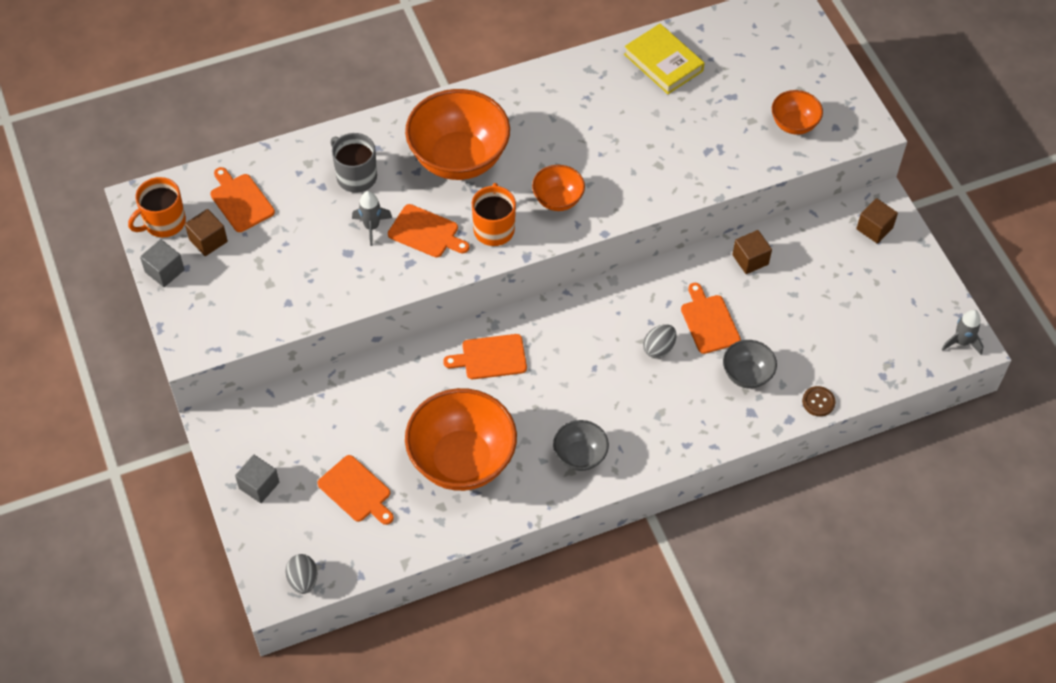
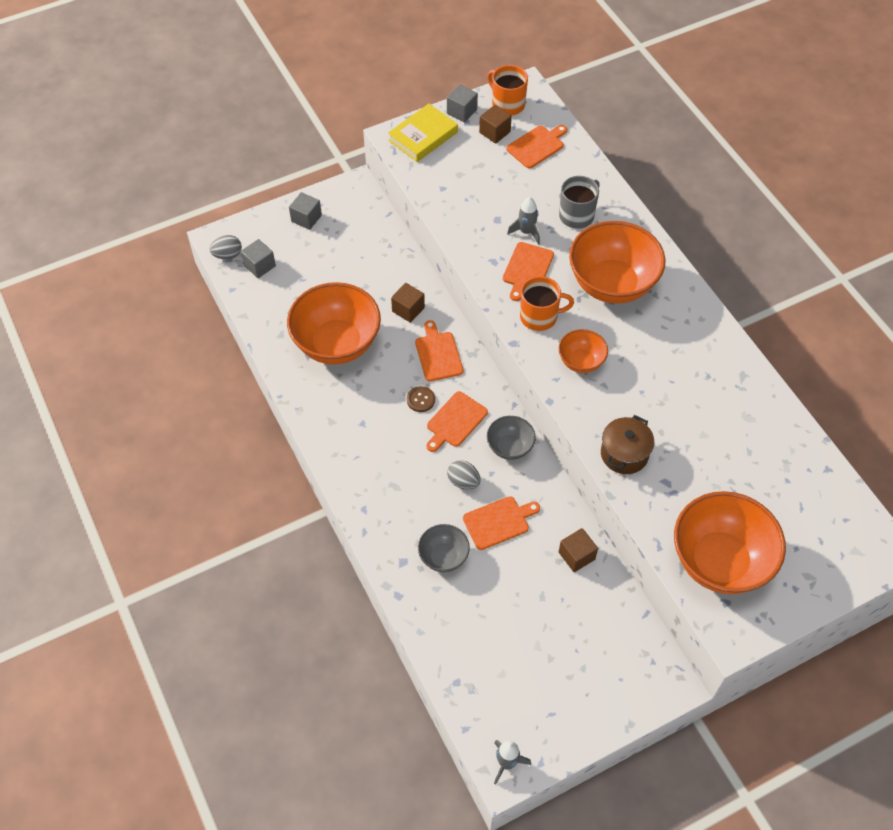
camera: 85 degrees right, 0 degrees up
(328, 542) = (259, 266): none -> grey cube
(356, 491) = (305, 278): orange cutting board -> orange cutting board (455, 421)
(580, 456) = (347, 427): grey bowl -> grey bowl (510, 447)
(663, 62) = (769, 438): yellow book -> yellow book (423, 136)
(673, 179) = (624, 454): none -> brown pot
(794, 124) = (719, 561): orange bowl -> orange bowl, size x1.99
(818, 402) = (420, 621): brown button -> brown button (421, 400)
(874, 228) = (637, 674): brown cube -> brown cube (408, 309)

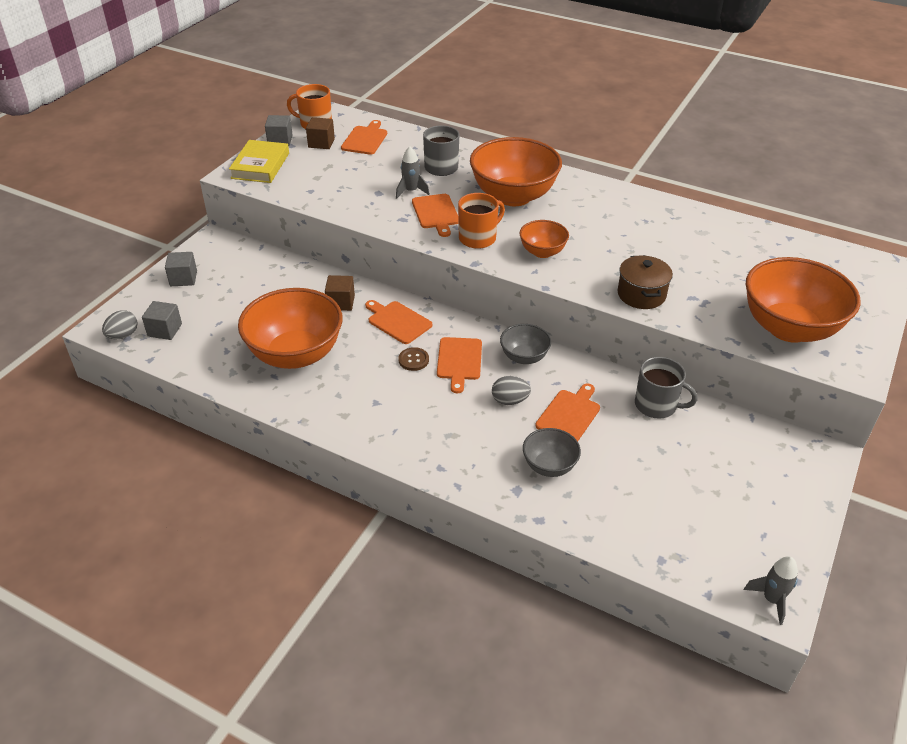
camera: 35 degrees left, 15 degrees down
(576, 556) = (656, 405): brown cube -> grey mug

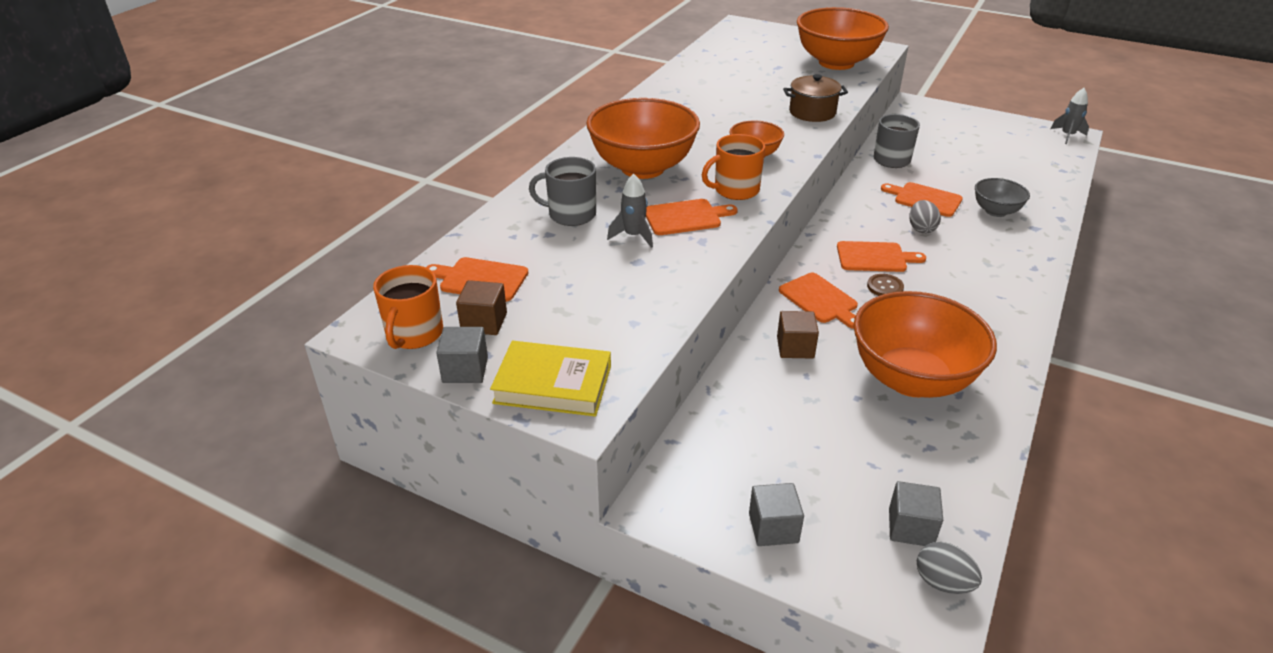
camera: 90 degrees left, 5 degrees down
(398, 321) = (820, 300): orange cutting board -> orange cutting board turned 75 degrees counterclockwise
(478, 238) = (735, 190): orange mug -> orange mug turned 75 degrees counterclockwise
(524, 357) = (853, 219): grey bowl -> none

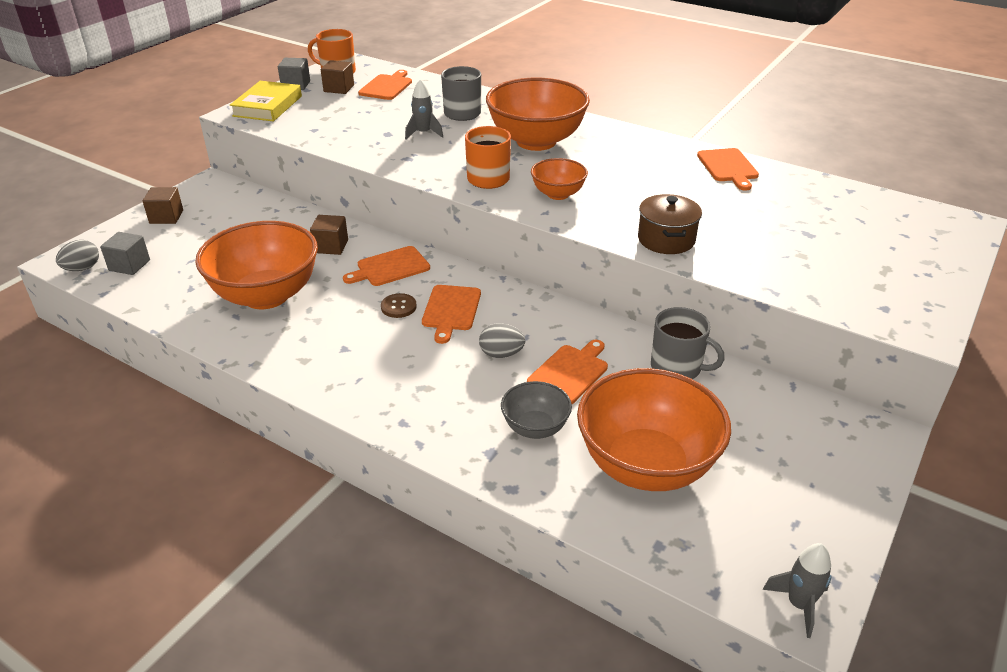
camera: 95 degrees right, 0 degrees up
(685, 217) = (446, 154): orange cutting board -> orange cutting board (728, 167)
(773, 528) = (166, 217): grey cube -> brown cube
(836, 63) = (841, 281): orange bowl -> orange bowl (646, 465)

